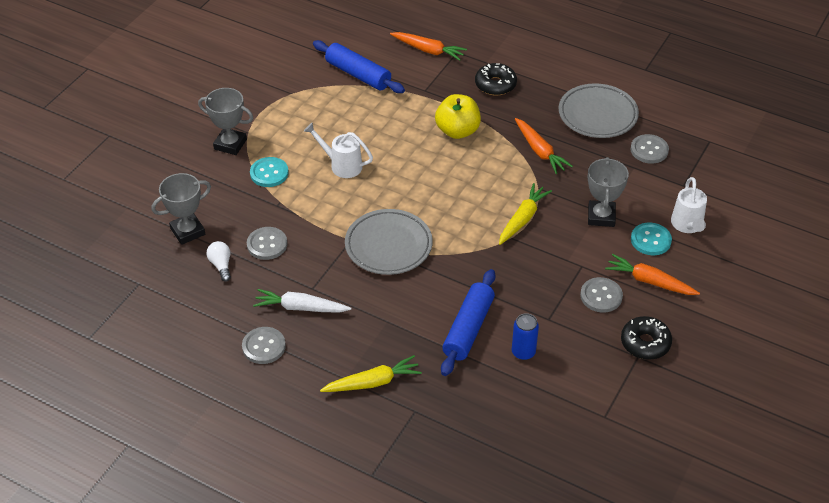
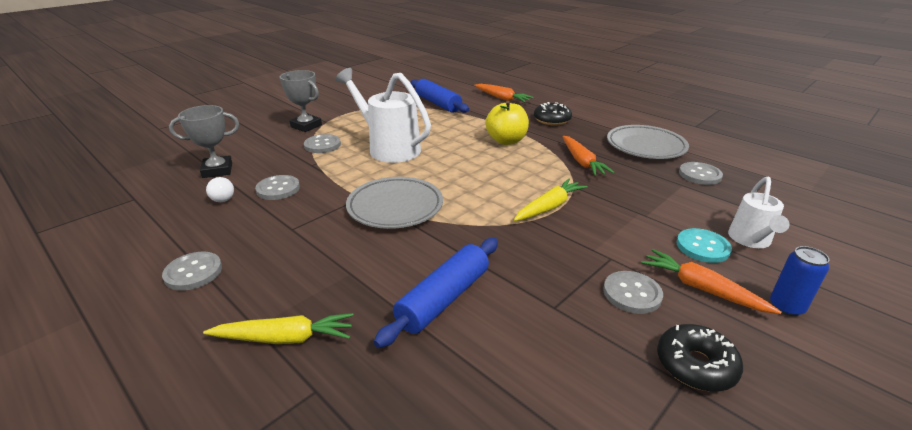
camera: 15 degrees right, 15 degrees down
(221, 265) = (221, 197): white light bulb -> white light bulb turned 150 degrees clockwise
(269, 173) = (322, 145): turquoise button -> grey button
(300, 308) = (265, 243): white carrot -> none
(341, 165) = (389, 148): white watering can -> white watering can, size x1.72
(523, 352) = (507, 341): blue can -> blue can (786, 307)
(601, 216) = (641, 217): grey trophy -> none

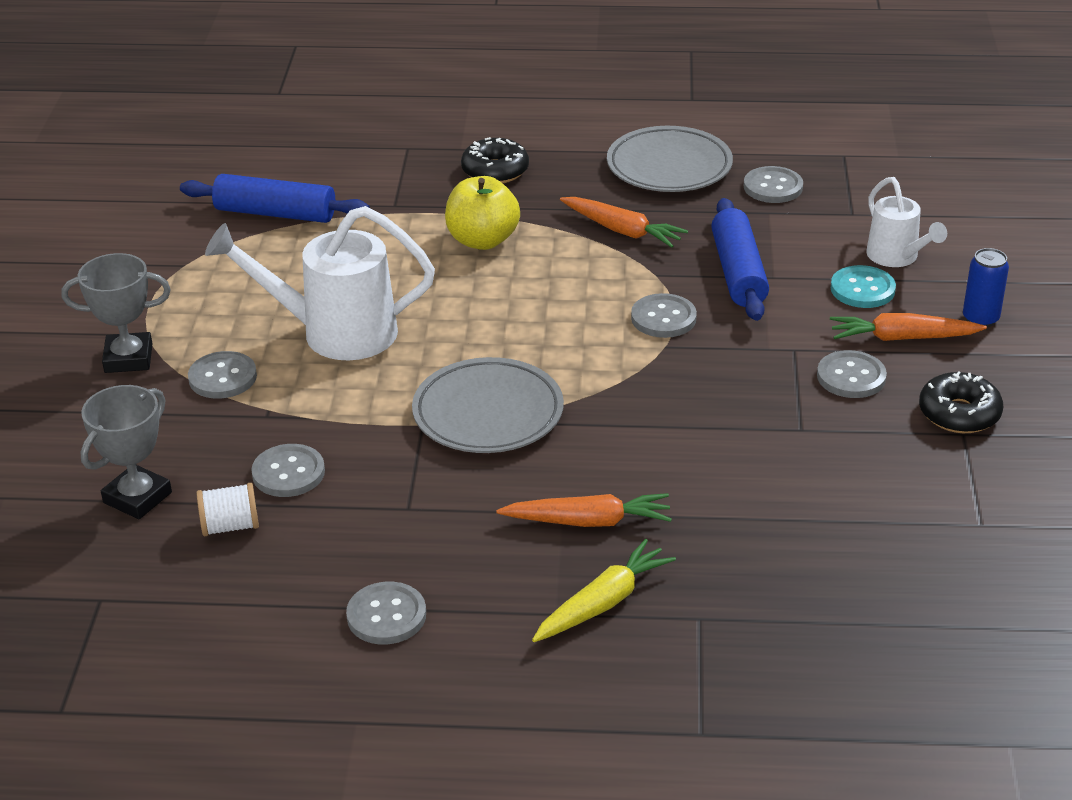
camera: 40 degrees left, 5 degrees up
(221, 197) = (230, 526): white light bulb -> white spool
(443, 299) = (694, 481): blue rolling pin -> blue rolling pin (738, 272)
(502, 98) = (363, 157): orange carrot -> orange carrot (589, 521)
(549, 207) = (663, 318): yellow carrot -> grey button

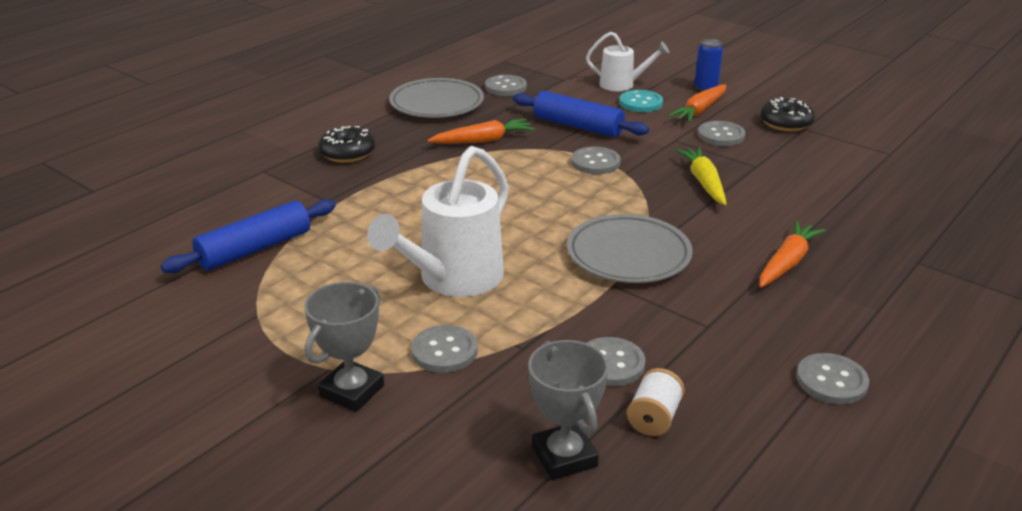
camera: 55 degrees left, 5 degrees down
(482, 240) = (422, 186): yellow apple -> none
(603, 602) = (879, 288): yellow carrot -> yellow carrot (703, 182)

